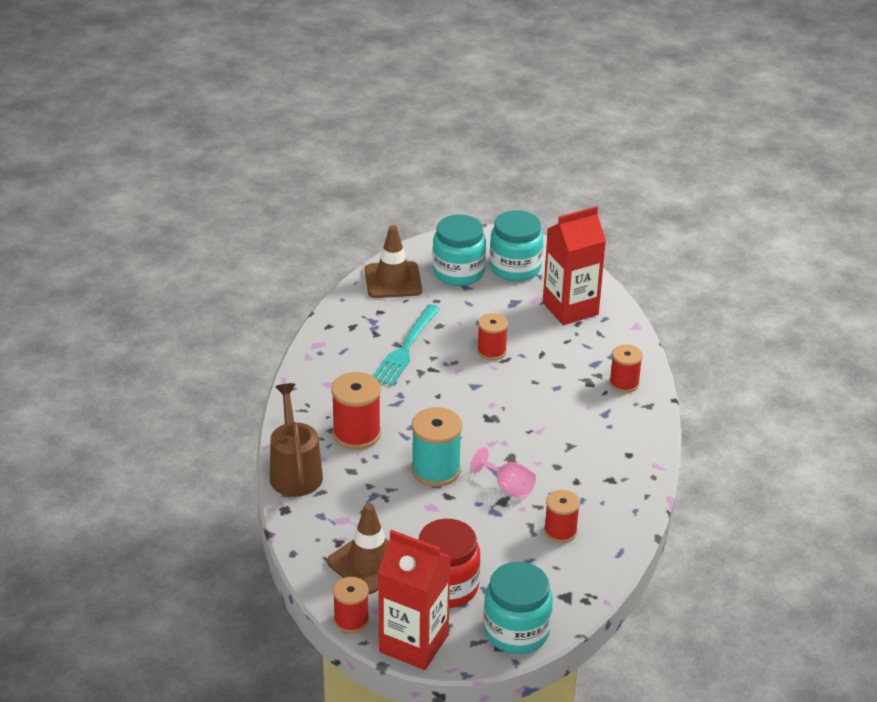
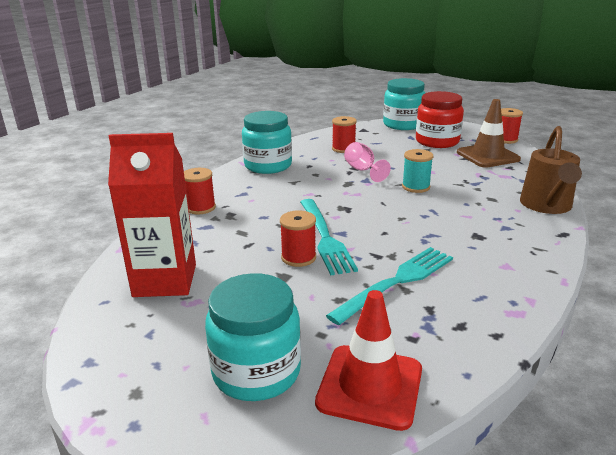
camera: 155 degrees left, 10 degrees down
(356, 434) = (481, 220): red spool -> none
(393, 280) = (370, 386): brown traffic cone -> red traffic cone
(413, 643) = (467, 129): red carton -> none
(435, 470) = (415, 187): turquoise spool -> turquoise spool, size x0.65
(484, 376) = (325, 238): none -> turquoise fork
(515, 268) = (168, 355): turquoise jar -> turquoise jar (268, 166)

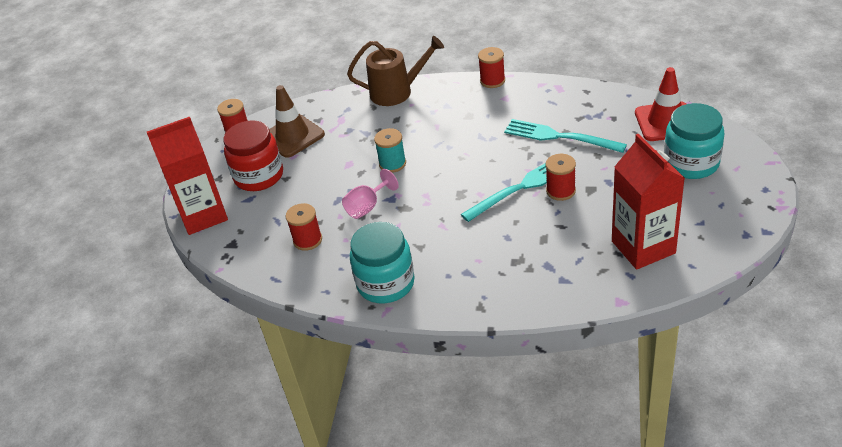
camera: 105 degrees left, 15 degrees up
(200, 208) = (516, 288): red spool -> red spool (492, 81)
(403, 124) = (203, 215): turquoise jar -> red carton

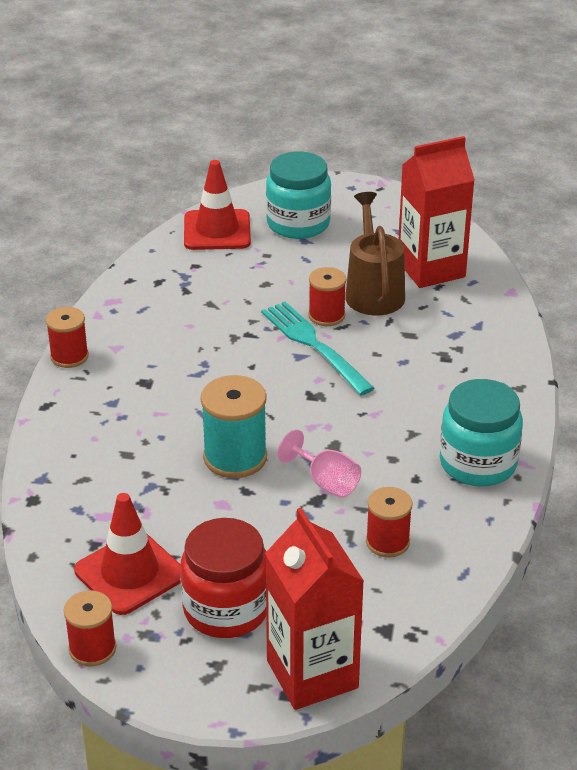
camera: 95 degrees left, 5 degrees down
(292, 136) = (130, 573): brown traffic cone -> red traffic cone
(392, 164) = (235, 457): turquoise spool -> turquoise spool, size x1.54
(397, 92) = (55, 452): brown watering can -> brown watering can (373, 291)
(559, 137) = (220, 309): turquoise fork -> none

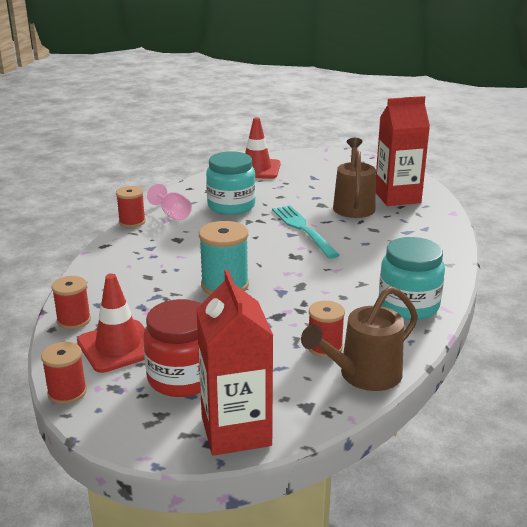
camera: 10 degrees right, 10 degrees down
(298, 224) = (312, 169): turquoise jar -> turquoise jar (231, 206)
(326, 315) = (317, 215): red spool -> red spool (74, 320)
(326, 482) = (287, 306): pink goblet -> pink goblet (172, 214)
(442, 578) = (363, 375): none -> brown watering can

